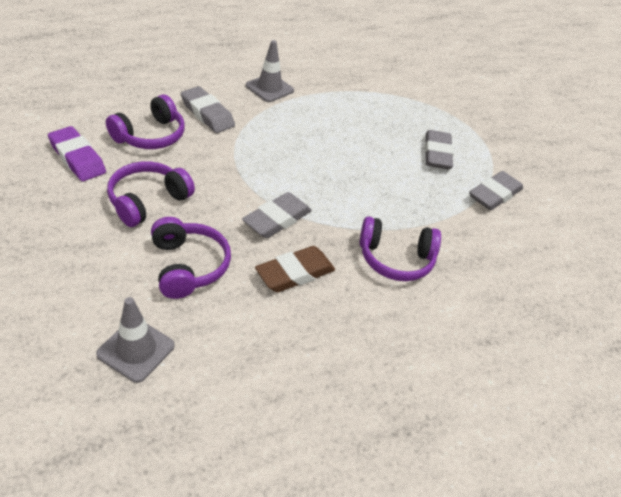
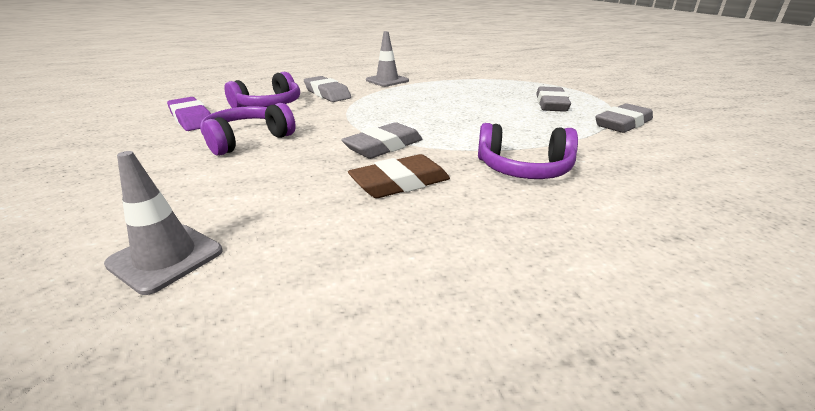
camera: 10 degrees right, 15 degrees down
(188, 266) = (271, 181): purple headphones -> none

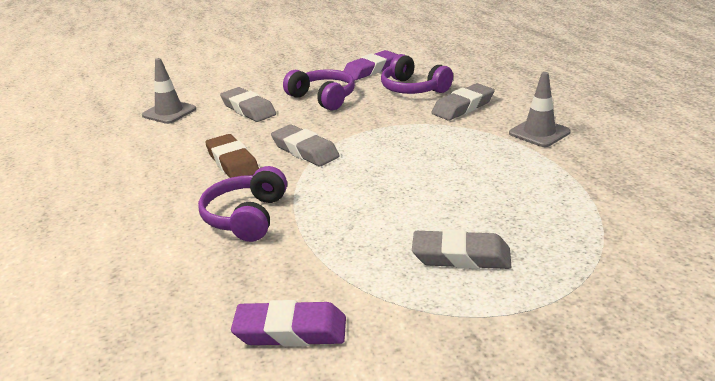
camera: 90 degrees right, 0 degrees up
(623, 124) = (377, 308): grey eraser -> grey eraser (248, 109)
(672, 146) = (290, 331): none -> purple eraser

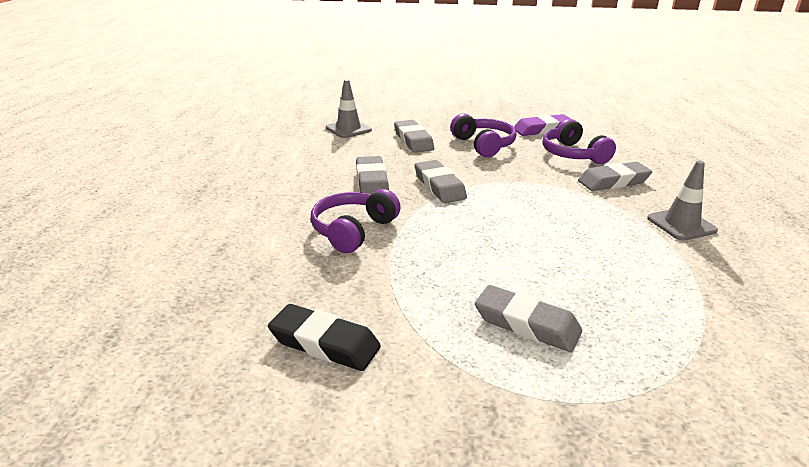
camera: 20 degrees right, 0 degrees up
(232, 163) = (371, 182): brown eraser -> grey eraser
(290, 331) = (324, 343): purple eraser -> black eraser

